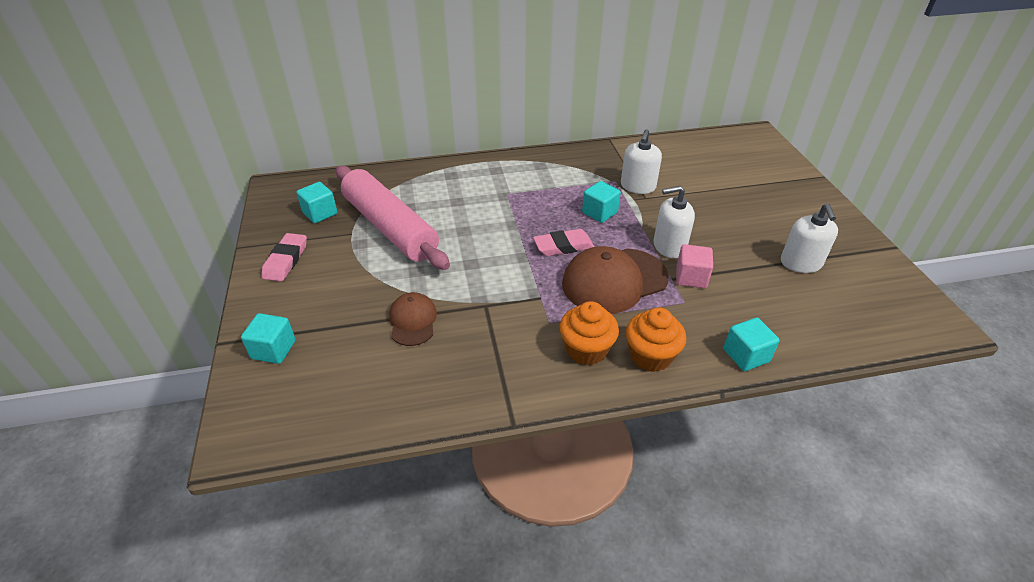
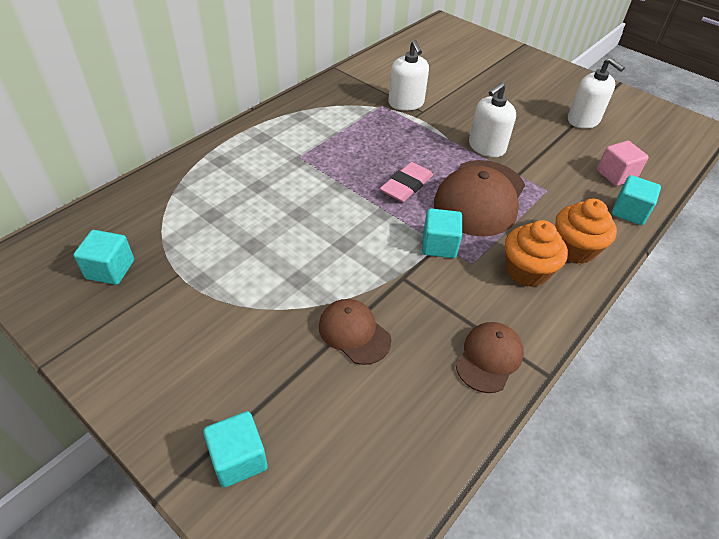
camera: 40 degrees left, 5 degrees up
(286, 260) = (130, 347): pink eraser -> none
(390, 227) = (216, 246): pink rolling pin -> none
(483, 388) = (489, 358): none -> brown cap
(599, 212) = (401, 140): turquoise cube -> turquoise cube (439, 245)
(691, 277) = (529, 166): pink cube -> pink cube (616, 175)

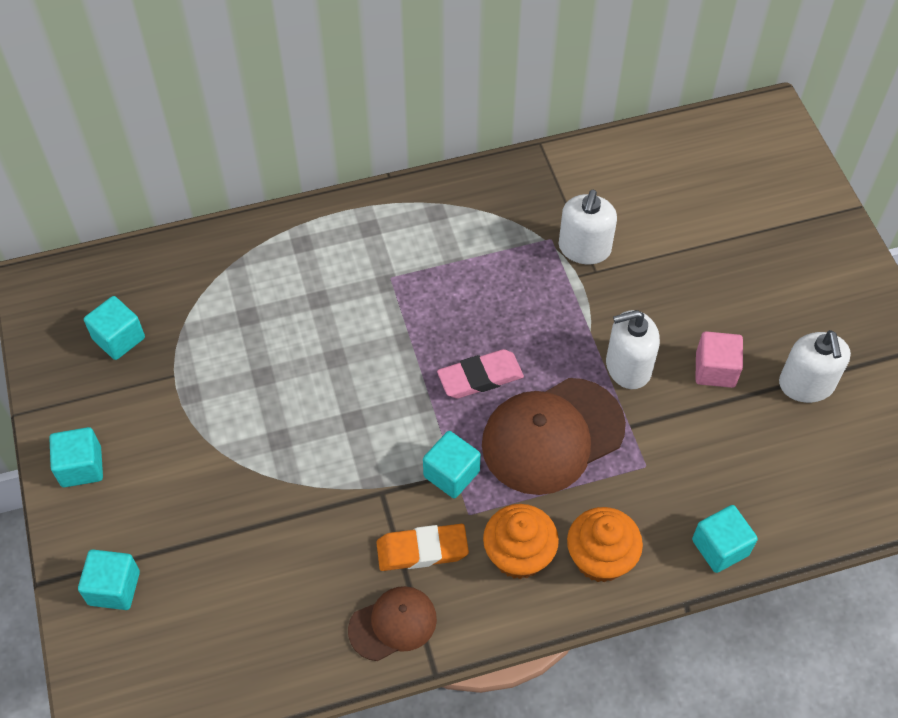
camera: 35 degrees right, 10 degrees up
(137, 376) = (81, 467): none -> turquoise cube
(354, 333) = (288, 527): brown cap -> none
(463, 299) = (422, 550): none -> orange eraser
(616, 175) = (760, 489): pink cube -> pink cube (715, 370)

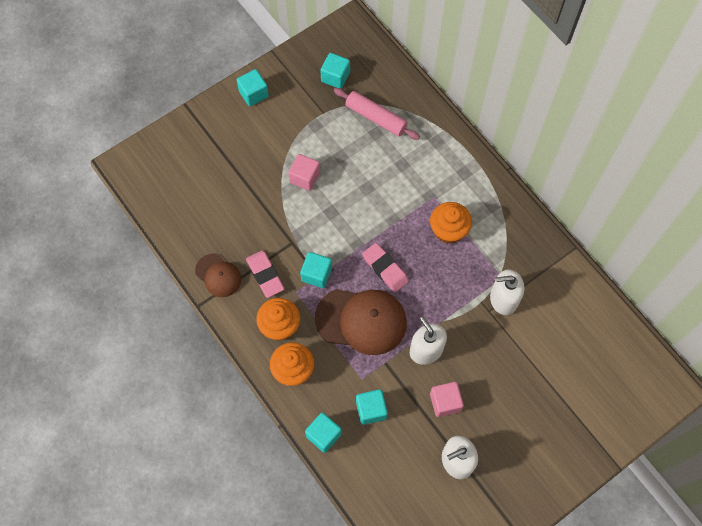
camera: 70 degrees right, 10 degrees up
(114, 588) = (194, 138): turquoise cube -> turquoise cube (371, 410)
(221, 307) = (376, 118): none -> pink rolling pin
(275, 438) = (305, 177): none -> pink cube
(422, 550) = (265, 275): orange eraser -> pink eraser
(452, 277) = (448, 230): none -> orange cupcake
(552, 436) = (361, 321): brown cap -> brown cap turned 150 degrees clockwise

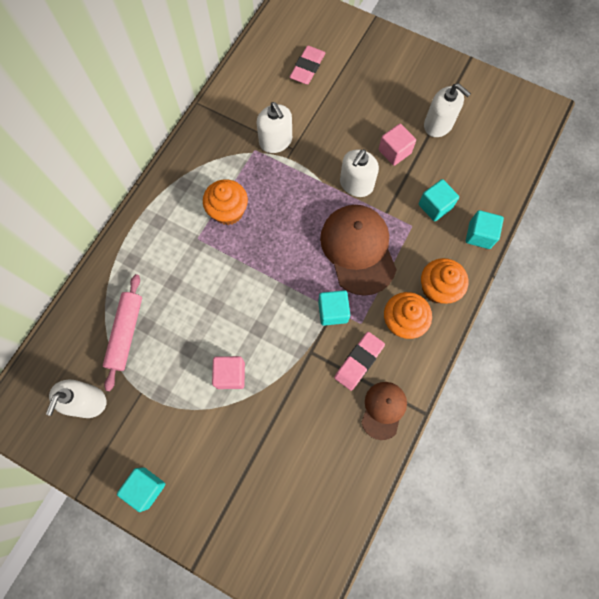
camera: 115 degrees left, 5 degrees up
(335, 77) = (88, 401): turquoise cube -> white soap dispenser
(385, 269) = (295, 251): pink eraser -> pink eraser (307, 68)

